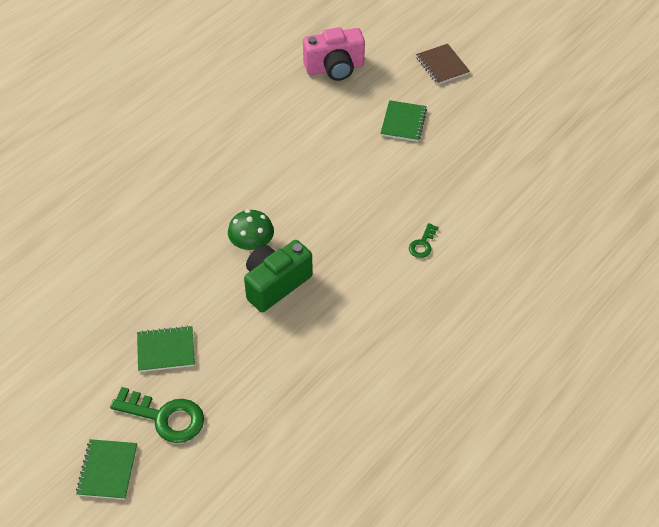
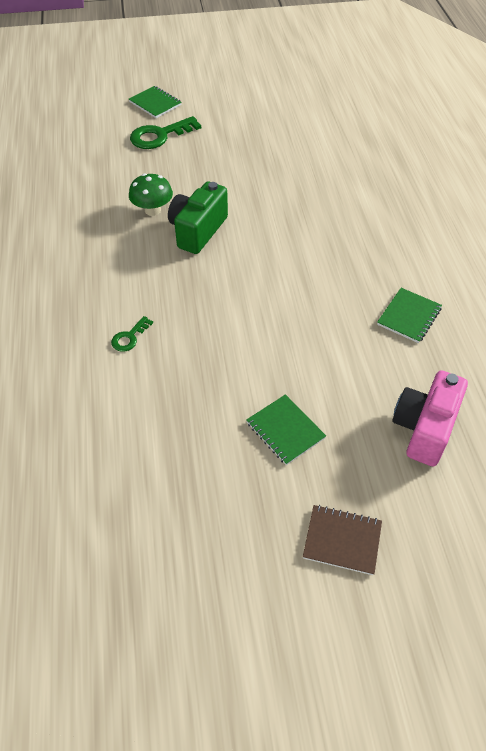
camera: 130 degrees right, 0 degrees up
(166, 350) = (207, 157): green notebook -> green notebook (409, 316)
(252, 244) = (250, 238): green mushroom -> green mushroom (152, 210)
(275, 284) = (198, 230): green camera -> green camera turned 150 degrees counterclockwise
(422, 244) = (129, 337): green key -> green key turned 120 degrees counterclockwise

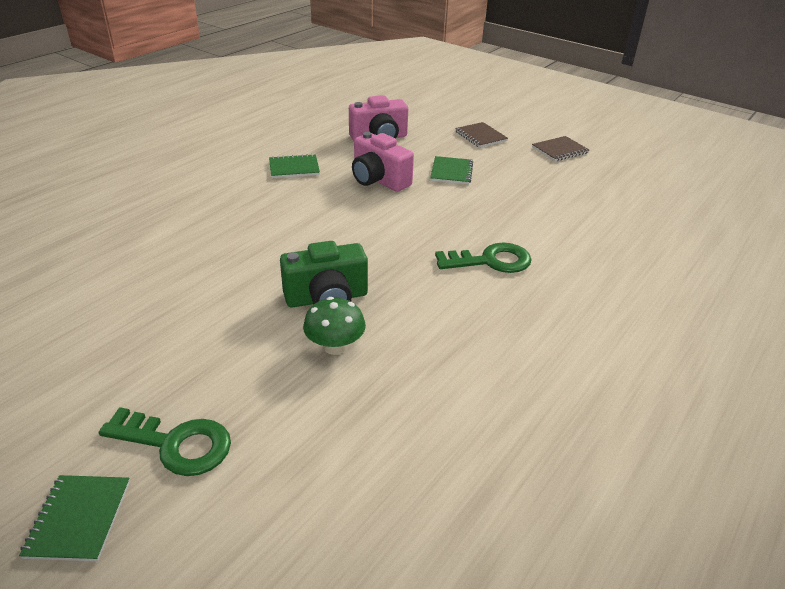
camera: 135 degrees left, 15 degrees down
(129, 337) = (490, 261): green key -> green key, size x1.91
(224, 597) = (559, 150): none -> brown notebook
(326, 360) = (378, 180): none -> pink camera

